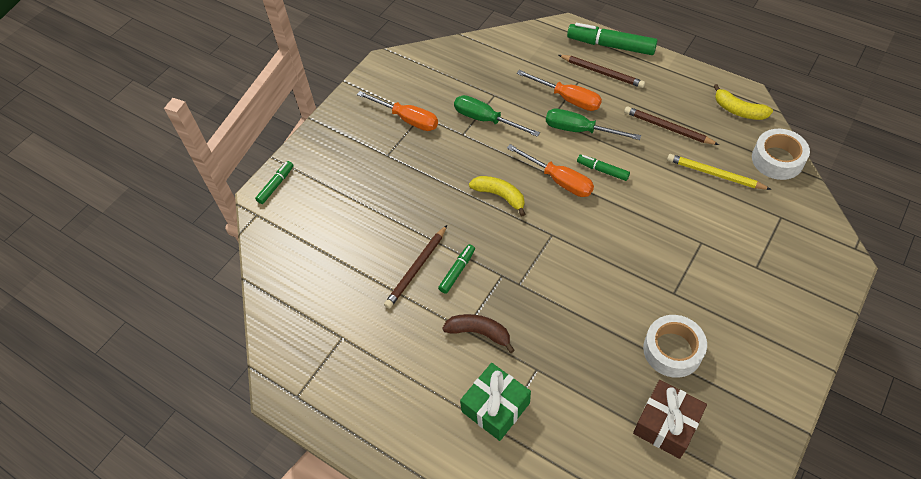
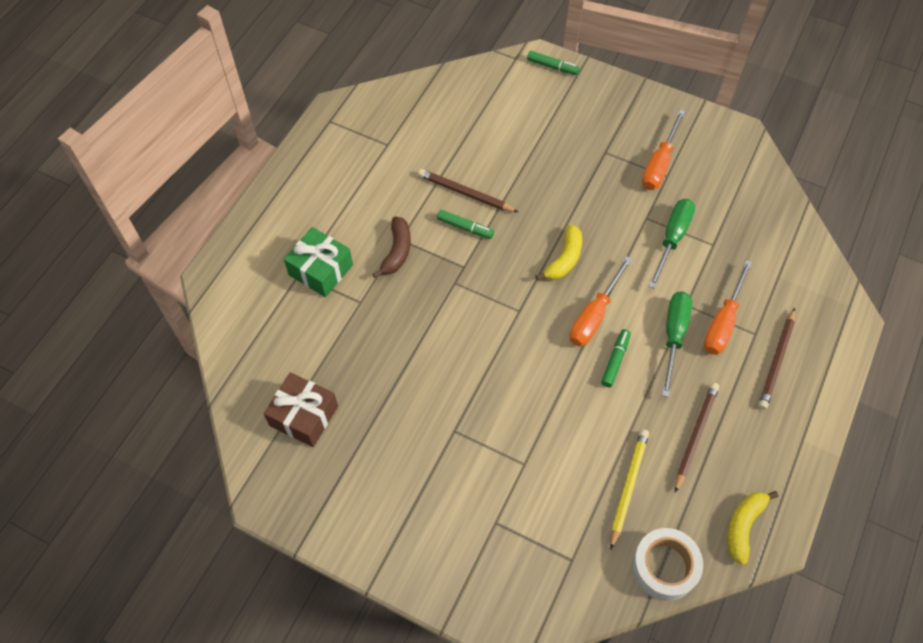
camera: 80 degrees right, 5 degrees up
(611, 45) = (830, 371): green marker -> none
(672, 350) = (385, 425): white tape -> none

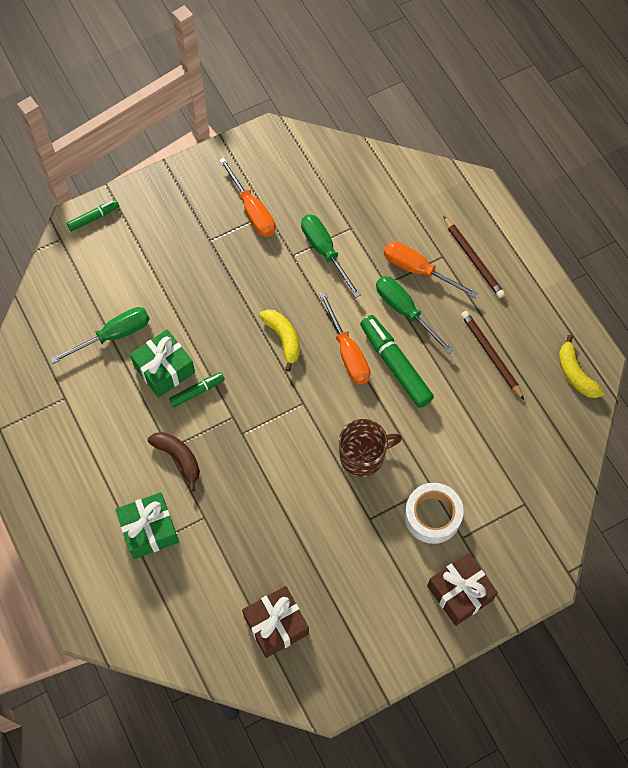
camera: 55 degrees left, 5 degrees up
(440, 554) = (460, 593): none -> brown gift
(465, 142) = (113, 335): none -> green screwdriver
(465, 193) = (164, 369): brown pencil -> green gift
(508, 388) = (363, 456): none -> brown mug
(615, 360) = (395, 365): green marker -> green marker, size x1.84
(628, 486) = (497, 427): yellow pencil -> none
(664, 567) = (570, 446): white tape -> white tape (432, 516)
(723, 322) = (418, 270): orange screwdriver -> orange screwdriver turned 150 degrees clockwise

